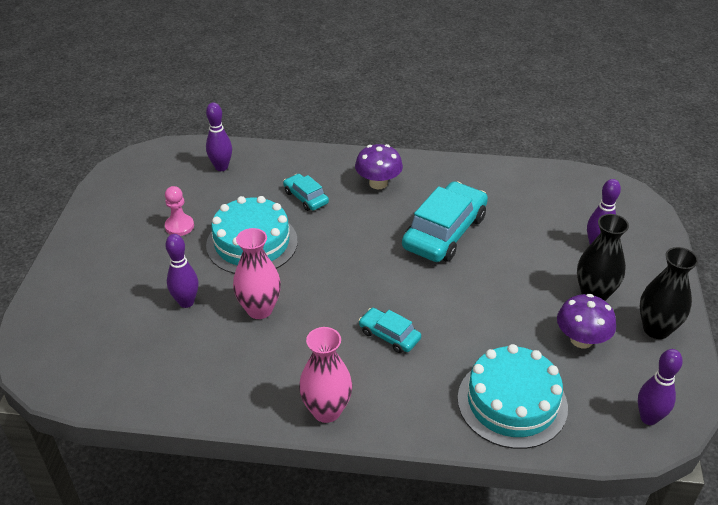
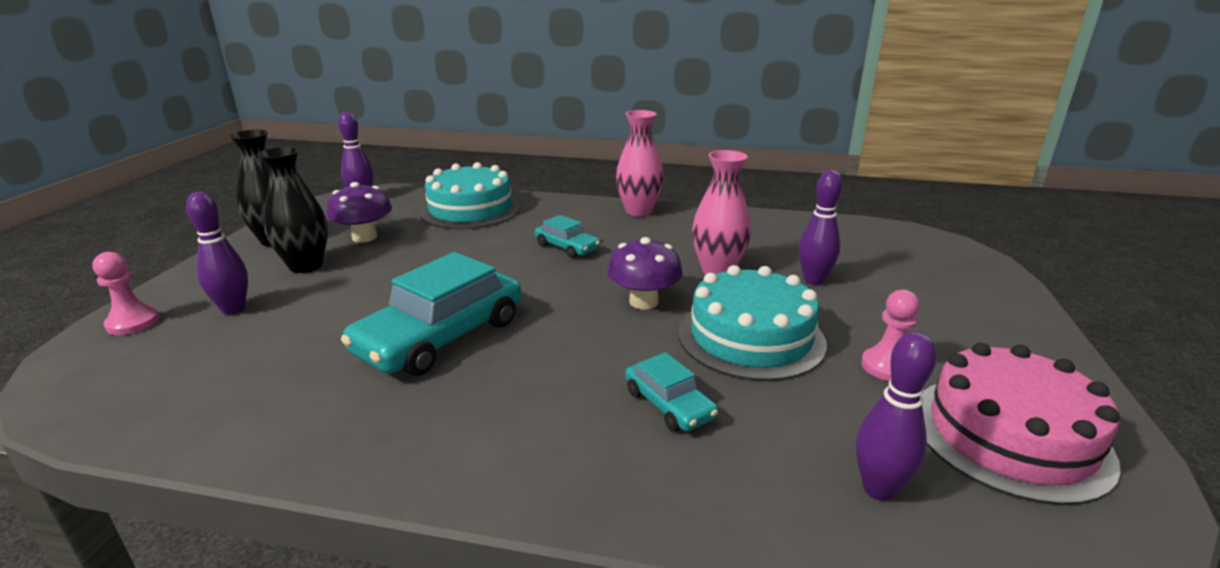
camera: 175 degrees left, 15 degrees down
(146, 192) = (1009, 435): none -> pink cake
(378, 183) = (517, 426): purple mushroom -> purple mushroom (643, 302)
(646, 231) = (133, 323): none -> pink pawn

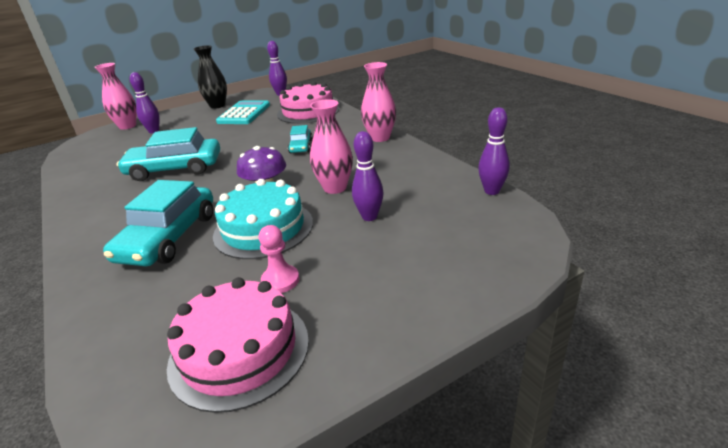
camera: 50 degrees right, 5 degrees up
(133, 323) = (127, 126): pink pawn -> pink vase
(306, 266) = (203, 120): black vase -> none
(364, 237) = (244, 113): purple mushroom -> turquoise calculator
(470, 209) = (308, 111): turquoise cake -> pink cake
(669, 404) = (168, 237): turquoise car -> turquoise car, size x1.97
(878, 489) = (140, 321): purple bowling pin -> purple bowling pin (491, 191)

